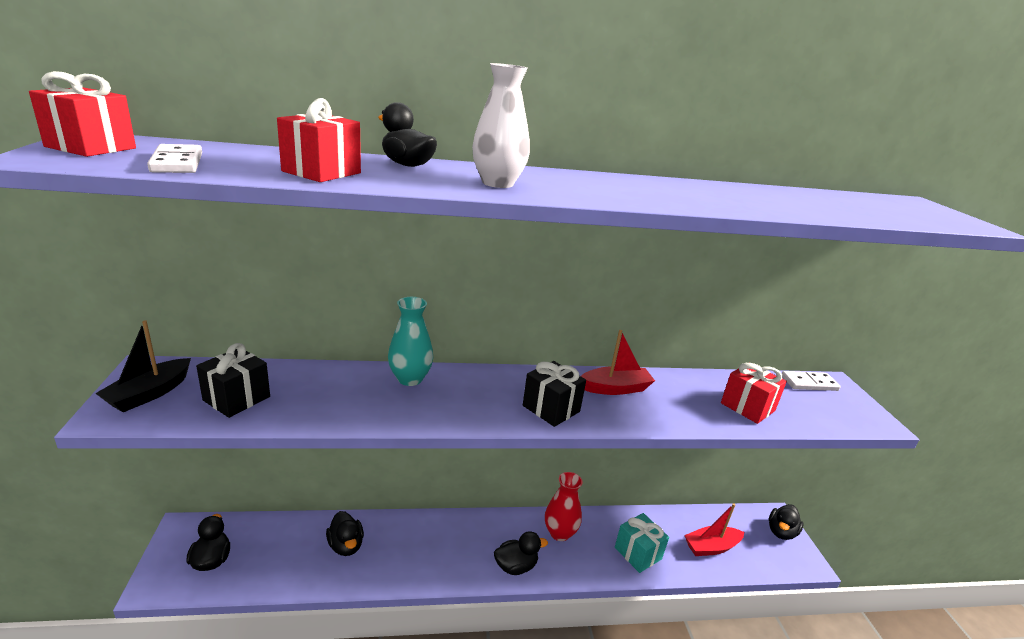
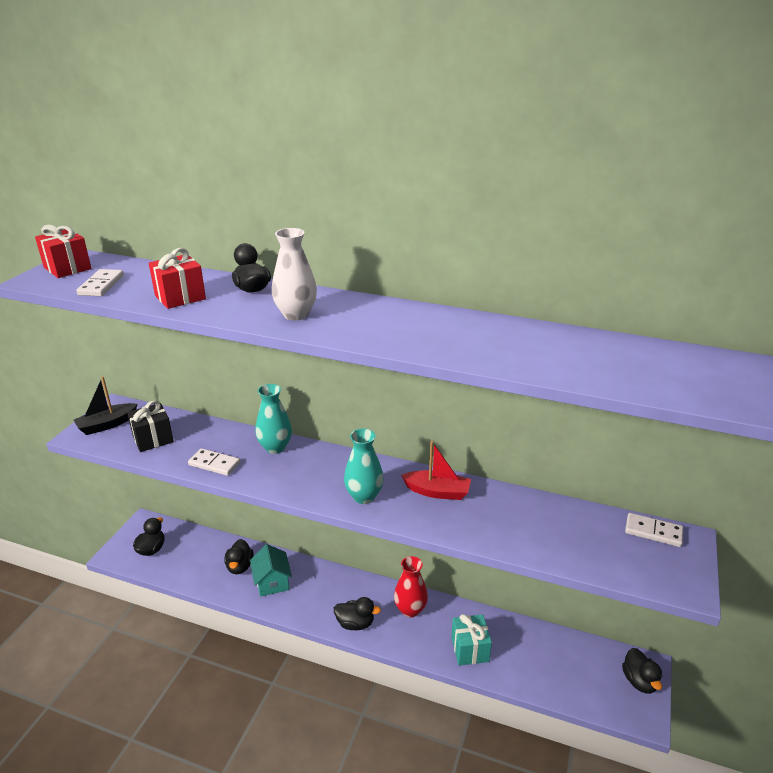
camera: 30 degrees right, 5 degrees up
(348, 411) = (214, 464): none -> white domino
(396, 551) = (272, 582): none -> turquoise house
(551, 408) = (364, 496): black gift -> turquoise vase
(711, 547) = (548, 669): red boat -> none
(747, 407) = (552, 538): red gift -> none
(781, 532) = (639, 681): black duck -> black duck turned 75 degrees counterclockwise

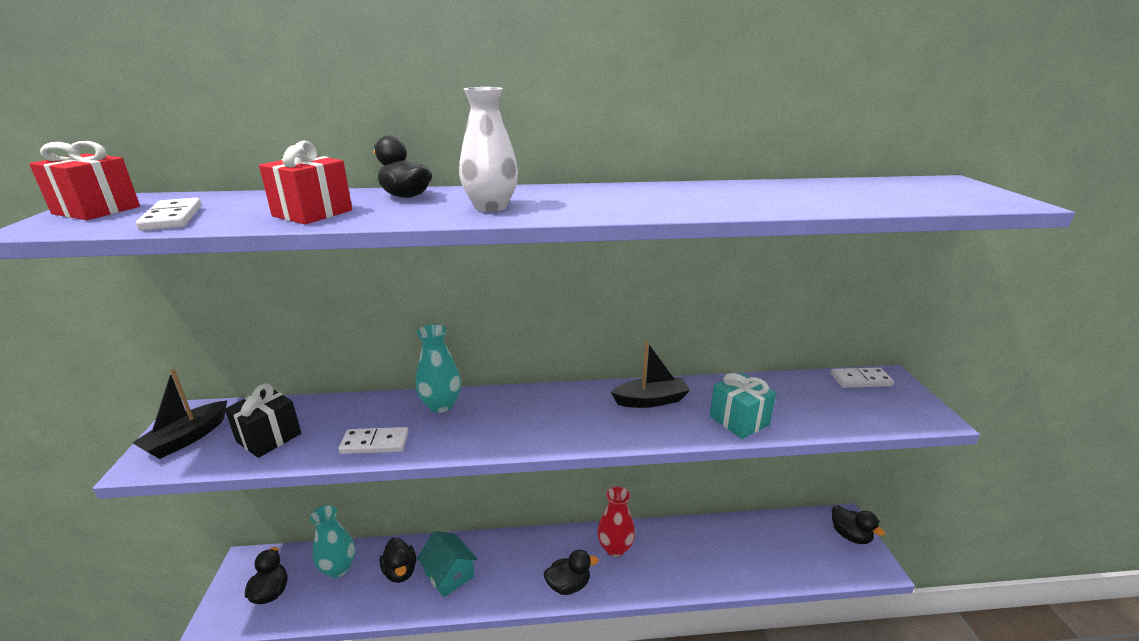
camera: 25 degrees left, 5 degrees down
(364, 496) = (581, 427): turquoise vase -> turquoise vase (338, 568)
(437, 492) = (651, 400): red boat -> black boat
(469, 649) = (695, 565): turquoise gift -> turquoise gift (739, 420)

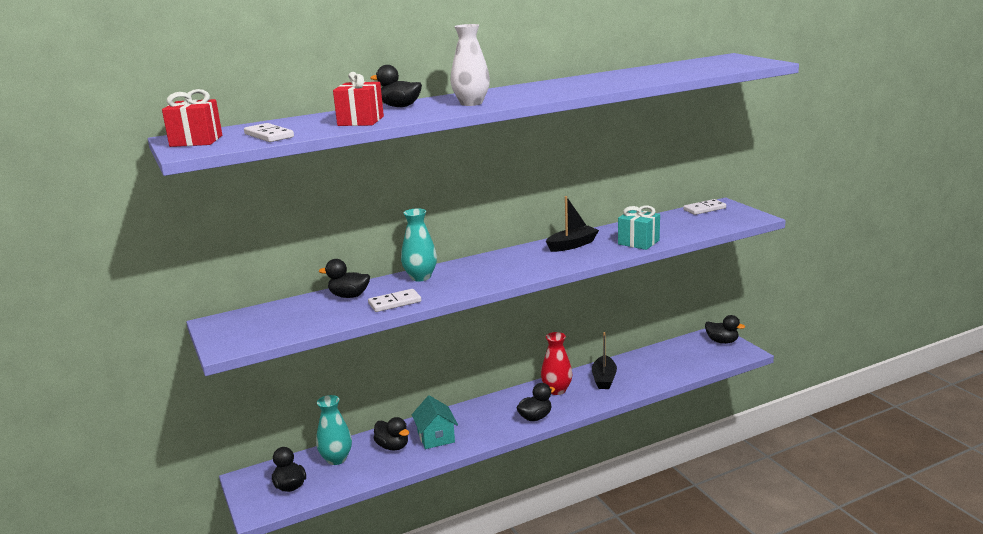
camera: 20 degrees left, 5 degrees down
(187, 438) = (238, 332): black boat -> black boat (604, 379)
(269, 437) = (307, 317): black gift -> none
(344, 413) = (349, 296): none -> black duck
(449, 575) = (436, 437): turquoise house -> turquoise house turned 45 degrees clockwise

